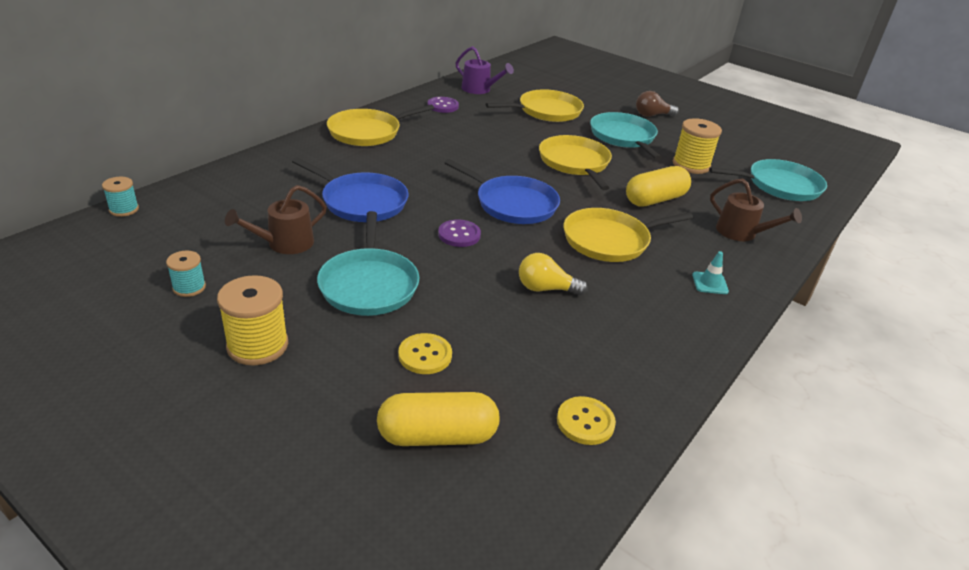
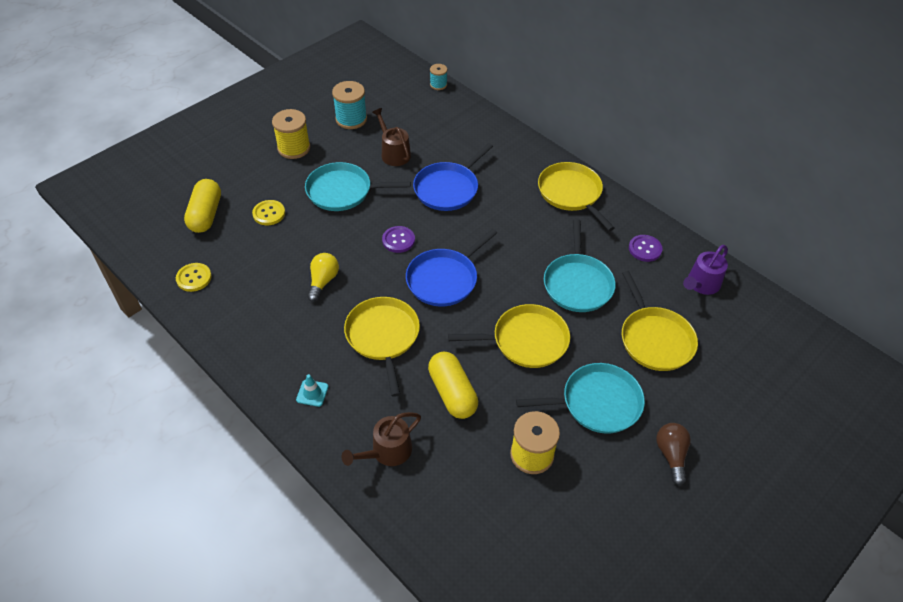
camera: 100 degrees right, 15 degrees up
(189, 287) = (351, 119): turquoise spool -> turquoise spool, size x1.74
(779, 185) = (487, 540): turquoise pan -> turquoise pan (577, 283)

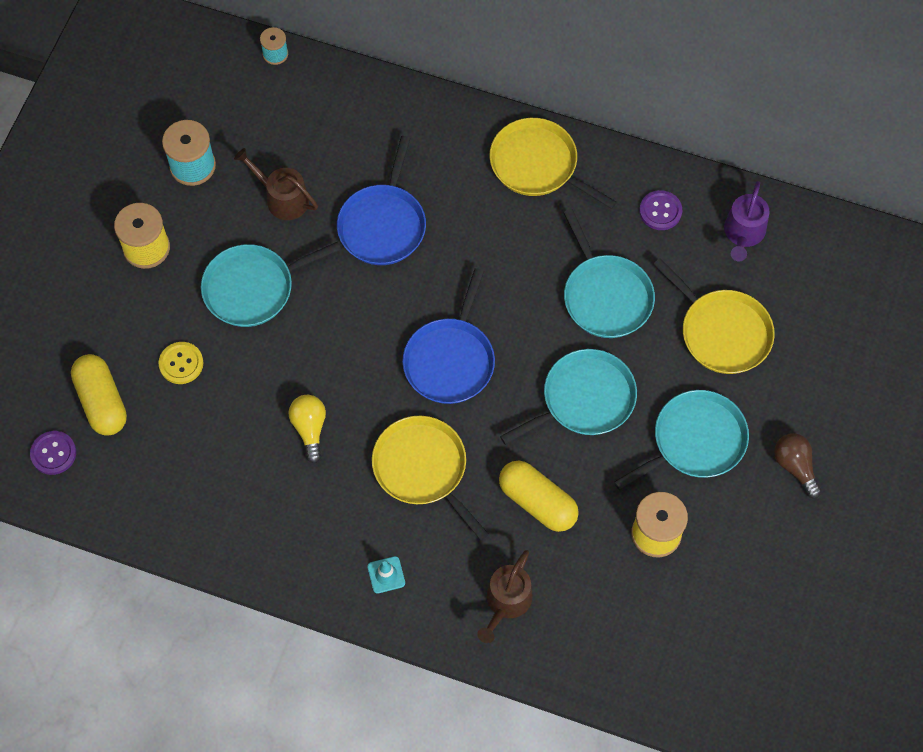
camera: 25 degrees left, 15 degrees up
(194, 278) = (151, 496): yellow button -> none
(398, 240) = (365, 330): purple button -> purple button (53, 453)
(526, 340) = (584, 399): yellow pan -> turquoise pan

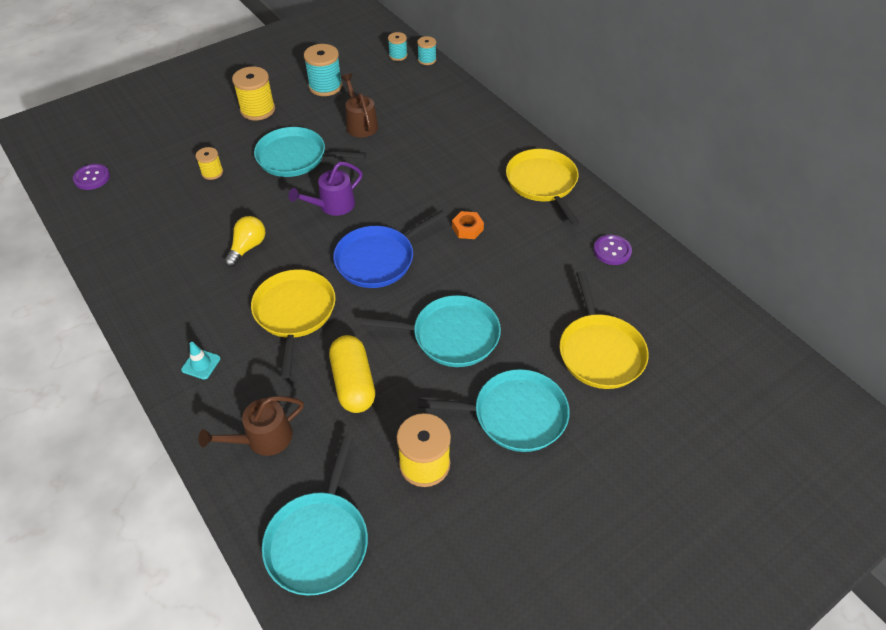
camera: 35 degrees right, 15 degrees down
(102, 402) = (147, 167): yellow capsule -> none
(181, 363) = (212, 172): yellow button -> yellow spool
(235, 67) = (398, 55): none -> turquoise spool
(383, 224) = (408, 165): blue pan -> none
(506, 269) = (467, 228): none -> orange nut
(605, 296) = (525, 280): turquoise pan -> turquoise pan (319, 540)
(743, 233) = (669, 296): purple watering can -> purple watering can (333, 205)
(795, 466) = (588, 487): brown light bulb -> none

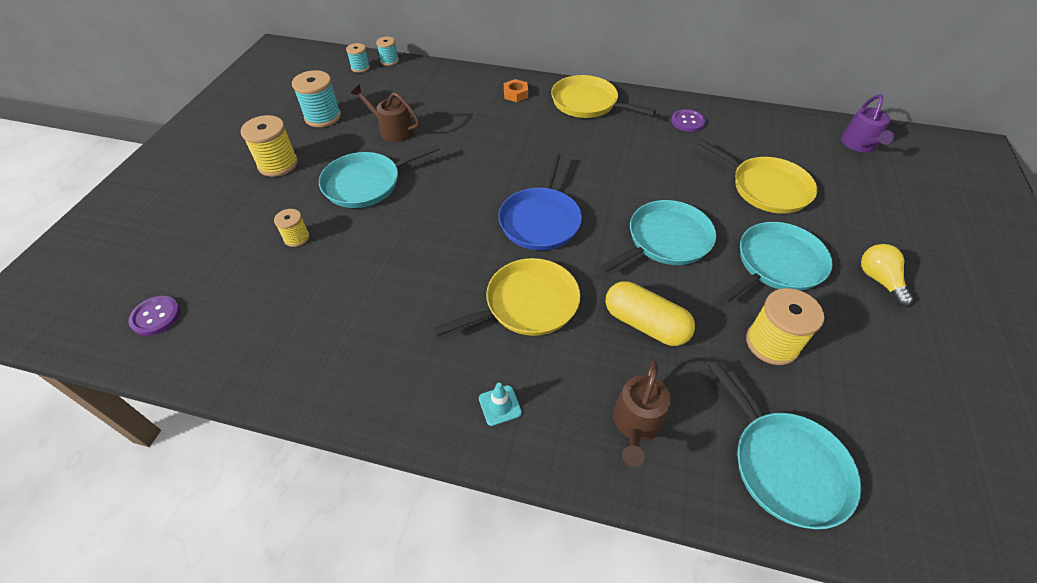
camera: 40 degrees left, 0 degrees up
(247, 247) = (415, 279): yellow light bulb -> yellow light bulb (879, 280)
(294, 313) = (527, 304): yellow pan -> yellow pan turned 105 degrees clockwise
(333, 205) = (449, 202): purple watering can -> purple watering can (859, 144)
(467, 228) = (577, 160): orange nut -> orange nut (515, 94)

